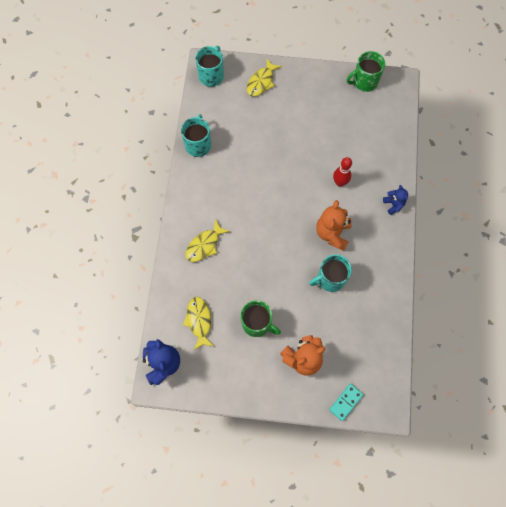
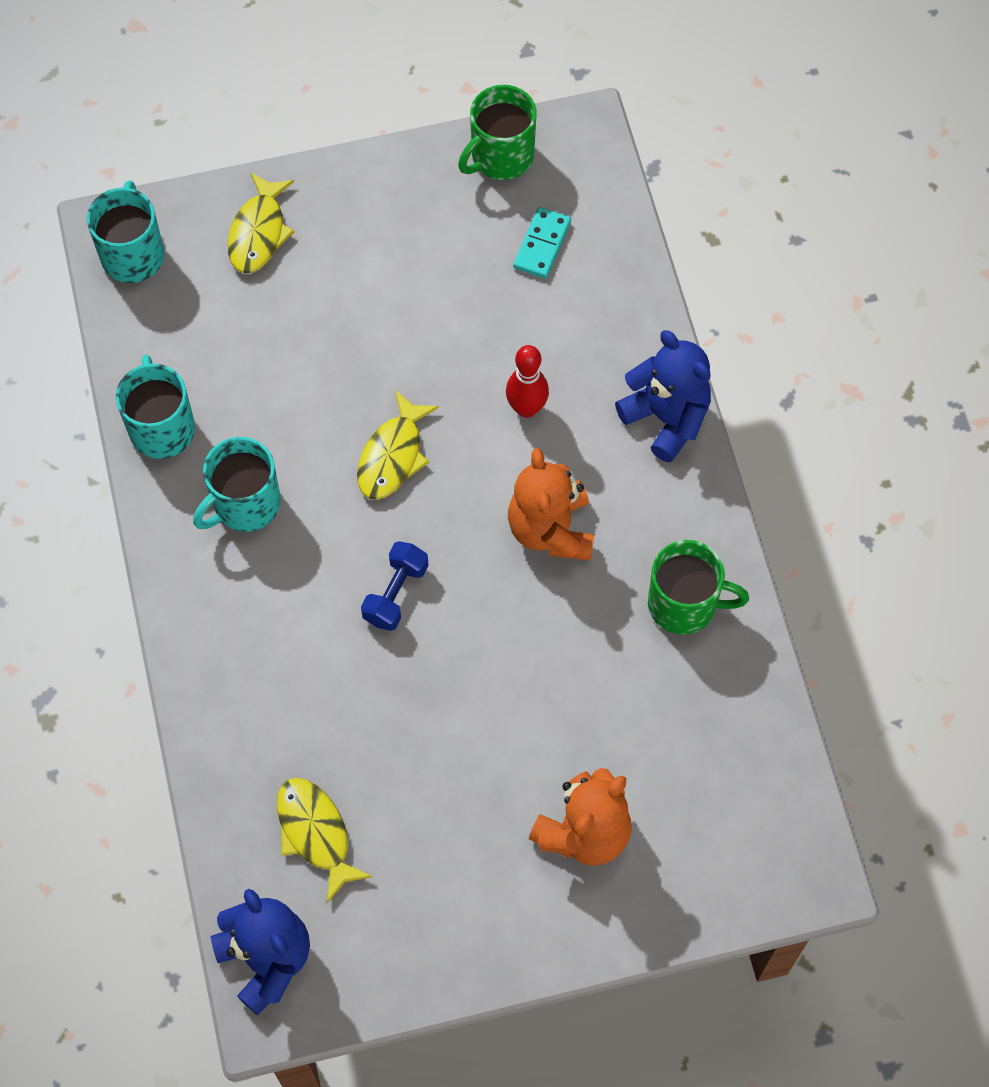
camera: 20 degrees left, 5 degrees down
(204, 245) = (264, 656): yellow fish -> yellow fish (393, 456)
(257, 323) = (452, 791): green mug -> green mug (684, 604)
(263, 238) = (395, 593): none -> blue dumbbell
(330, 279) = (582, 634): turquoise mug -> turquoise mug (245, 504)
(345, 402) = (714, 894): turquoise domino -> turquoise domino (542, 245)
(393, 204) = (666, 418): blue teddy bear -> blue teddy bear, size x1.74

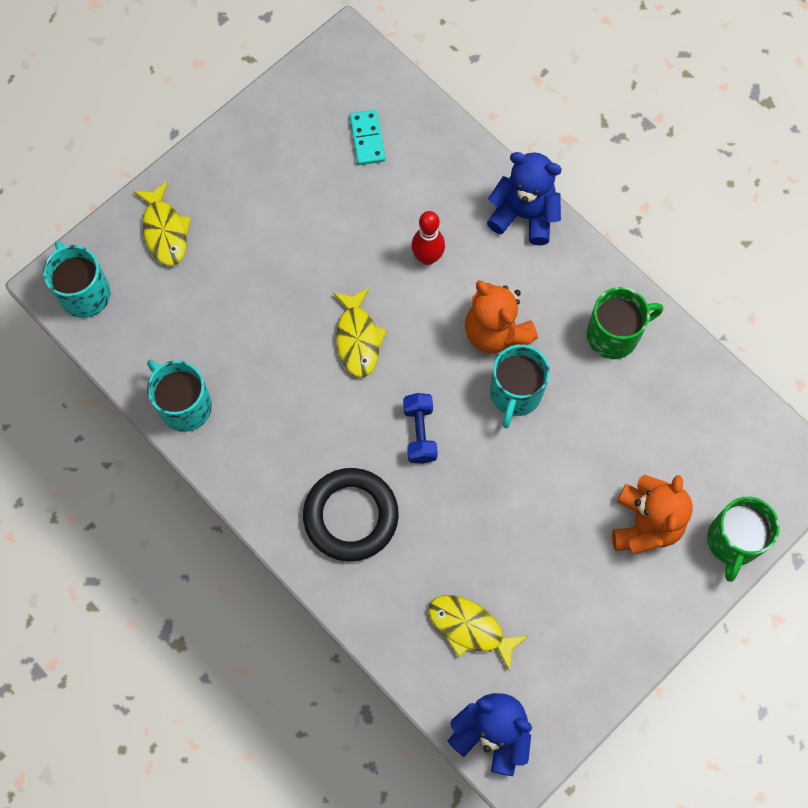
camera: 30 degrees left, 5 degrees up
(245, 504) = (277, 427): turquoise mug -> turquoise mug (515, 394)
(263, 641) = (351, 516): none -> black ring
(501, 156) = (300, 91): green mug -> green mug (733, 541)

